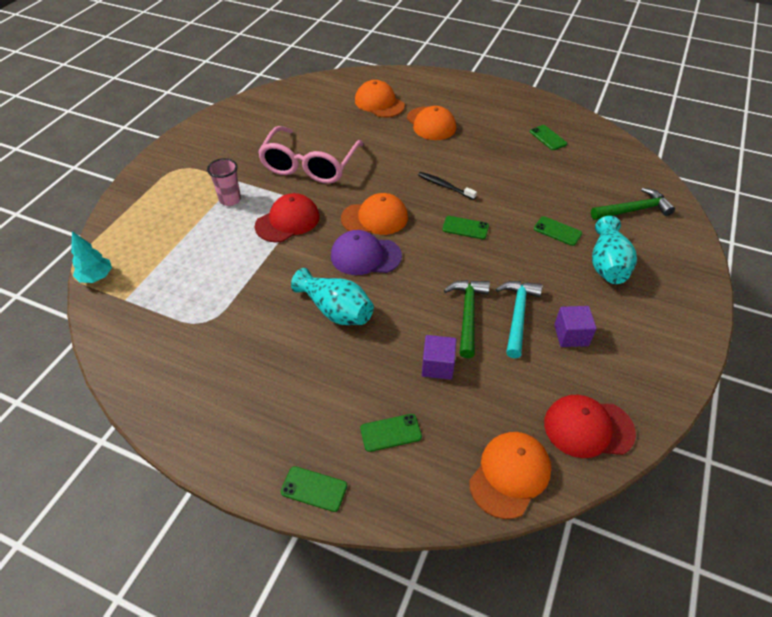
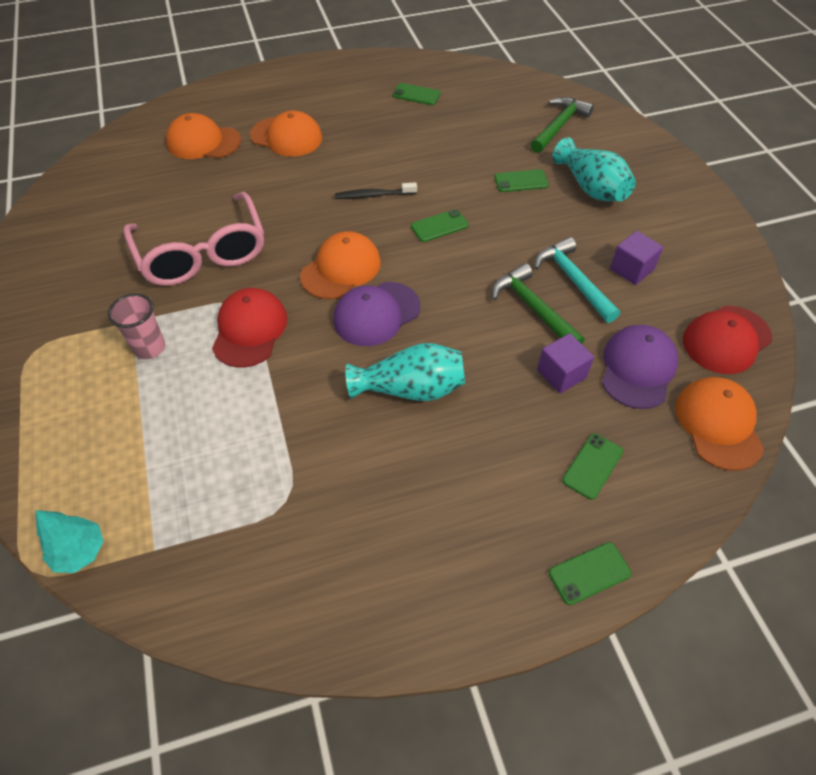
camera: 40 degrees left, 5 degrees up
(495, 399) = (638, 368): none -> purple cap

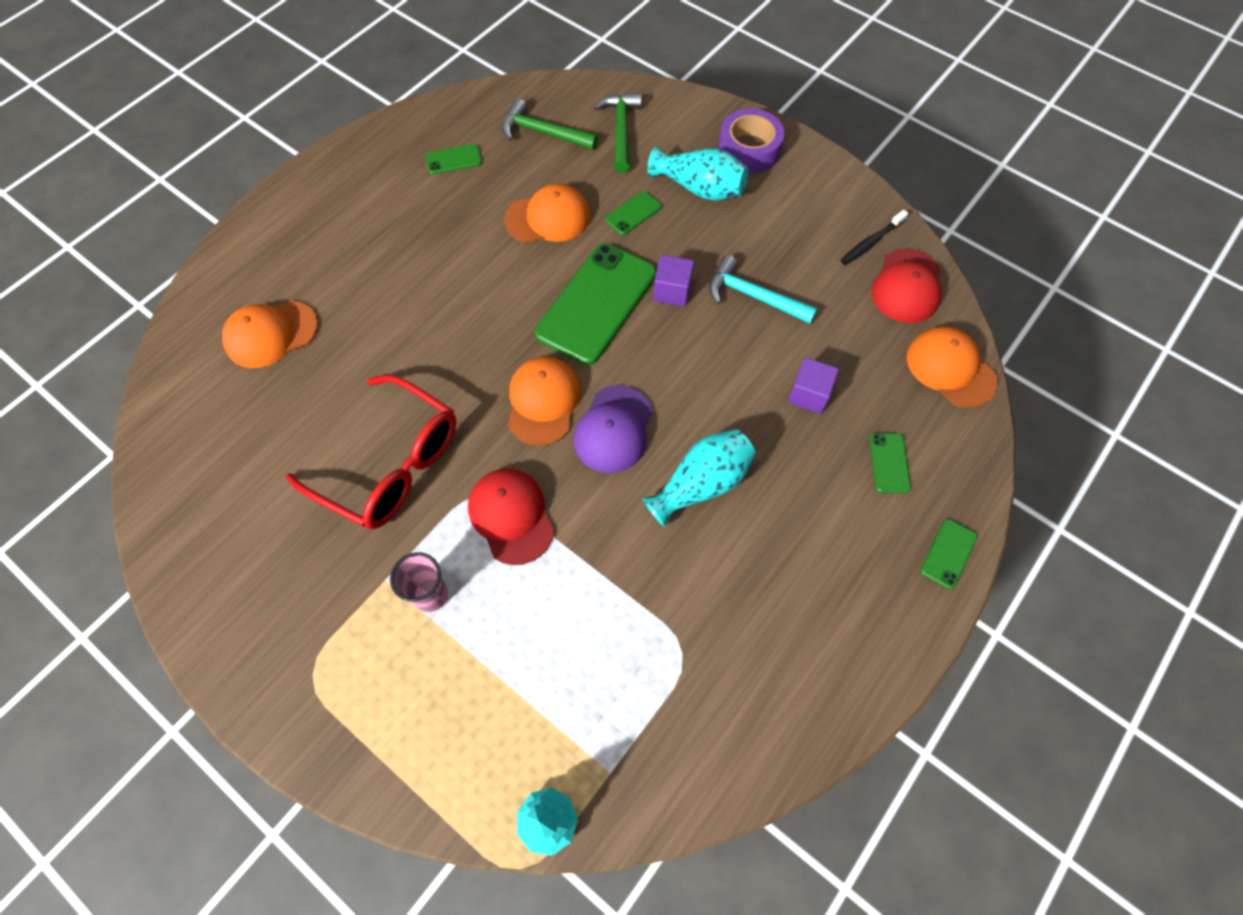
camera: 35 degrees left, 10 degrees up
(202, 254) = (391, 464): pink glasses -> red glasses
(286, 137) = (359, 280): orange cap -> orange cap (548, 218)
(373, 195) = (507, 303): black toothbrush -> black toothbrush (871, 242)
(439, 226) = (597, 303): green phone -> green phone, size x2.29
(533, 308) = (741, 344): green hammer -> green hammer (543, 133)
(631, 269) = (792, 258): purple cube -> purple cube (672, 291)
(638, 368) = (861, 353): purple cap -> none
(658, 179) = (749, 149): none -> purple tape

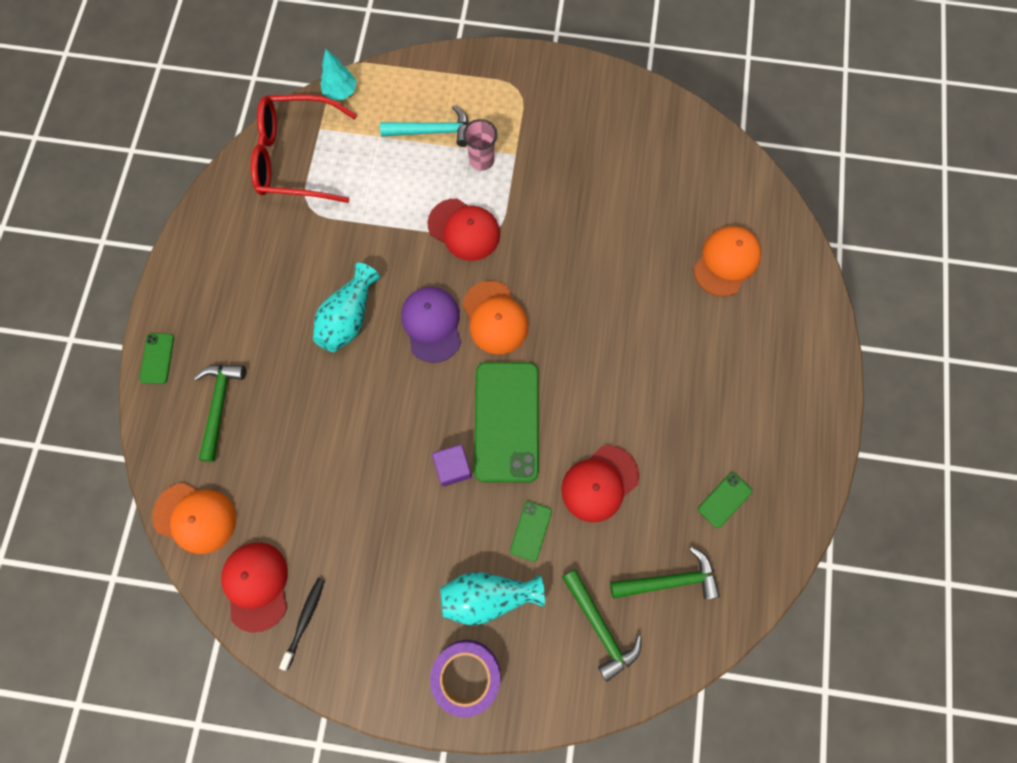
camera: 150 degrees right, 10 degrees up
(391, 464) = (566, 220): red glasses -> red glasses (296, 158)
(548, 218) = (599, 483): orange cap -> red cap
(754, 296) = (383, 500): turquoise hammer -> turquoise hammer (432, 131)
(809, 394) = (301, 431): purple cube -> none
(889, 463) = (219, 406): green phone -> green hammer

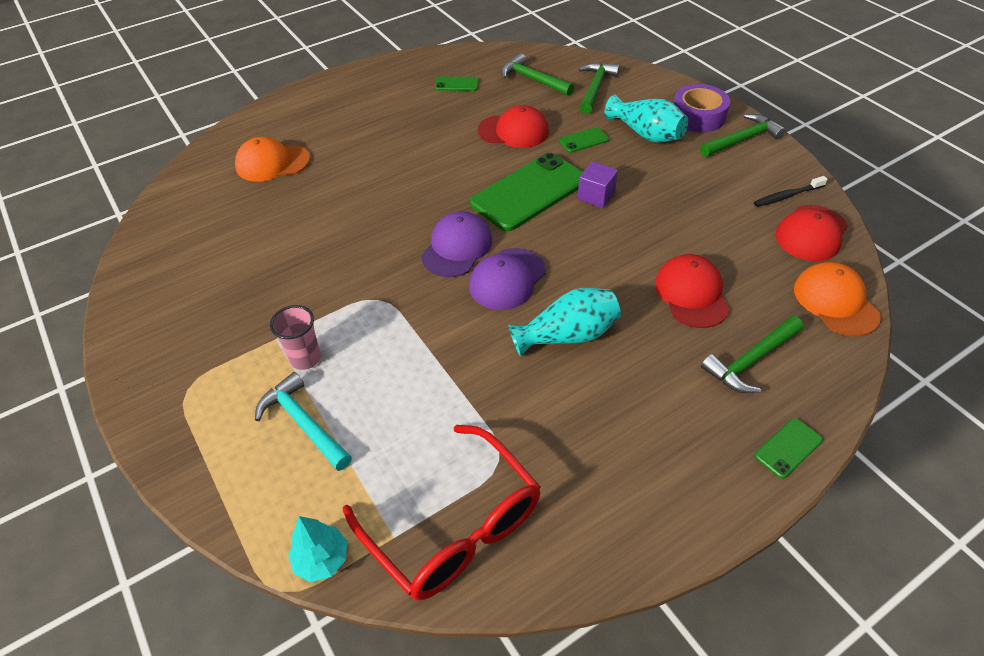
camera: 130 degrees left, 25 degrees down
(399, 675) = (742, 139): none -> green hammer
(464, 230) = (395, 320): red cap -> red cap (691, 294)
(495, 318) = (457, 247): orange cap -> purple cap

